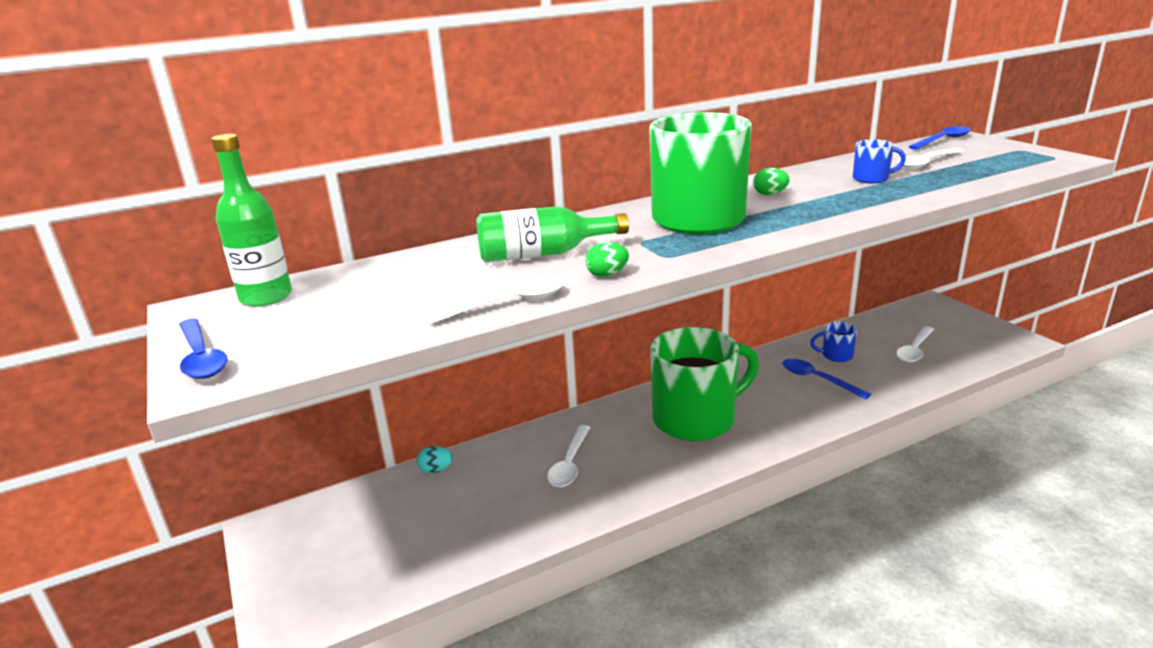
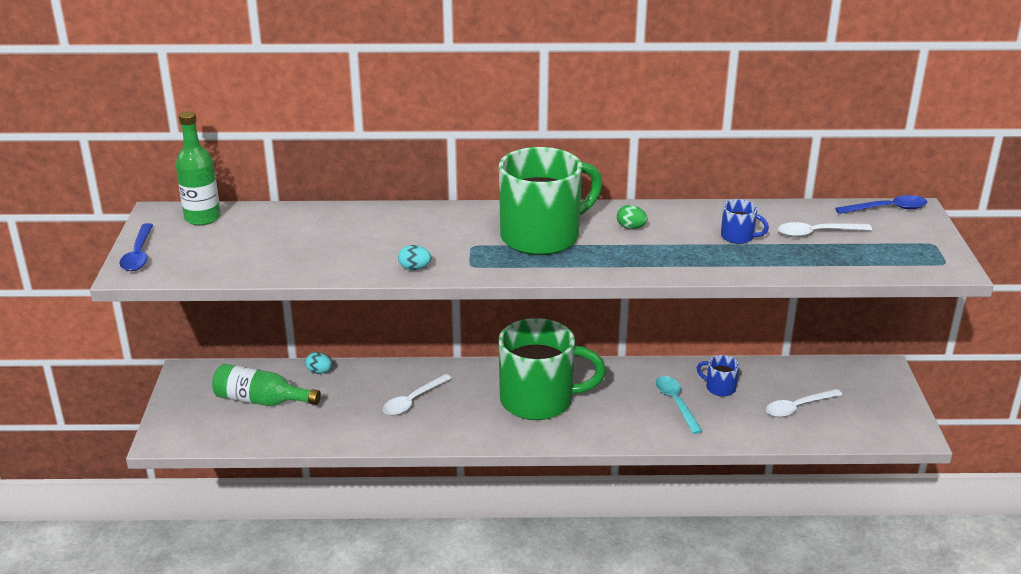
camera: 25 degrees right, 5 degrees up
(508, 303) = (331, 271): white spoon -> none
(543, 254) = (396, 236): green bottle -> green bottle (261, 401)
(607, 274) = (414, 268): green egg -> turquoise egg
(817, 379) = (676, 403): blue spoon -> turquoise spoon

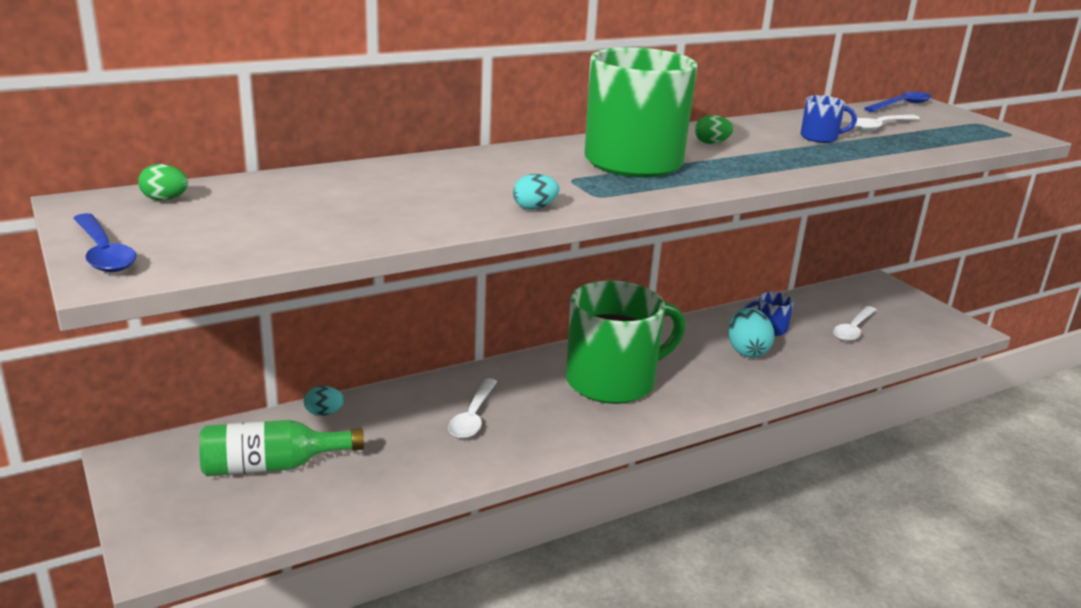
camera: 30 degrees left, 5 degrees down
(202, 218) = (165, 199): green bottle -> green egg
(676, 403) = (747, 351): turquoise spoon -> turquoise egg

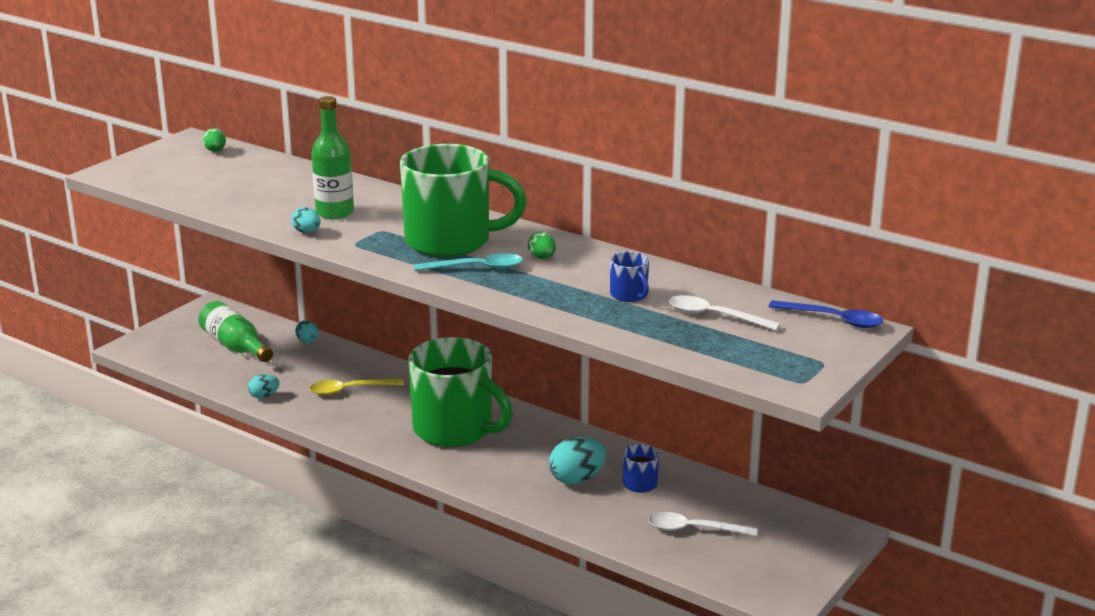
camera: 65 degrees right, 0 degrees up
(103, 253) = (131, 163): blue spoon -> none
(429, 477) = (264, 396): none -> turquoise egg
(473, 417) = (349, 390): white spoon -> yellow spoon
(490, 186) = (335, 212): none -> green bottle
(715, 166) = (477, 268): none -> turquoise spoon

